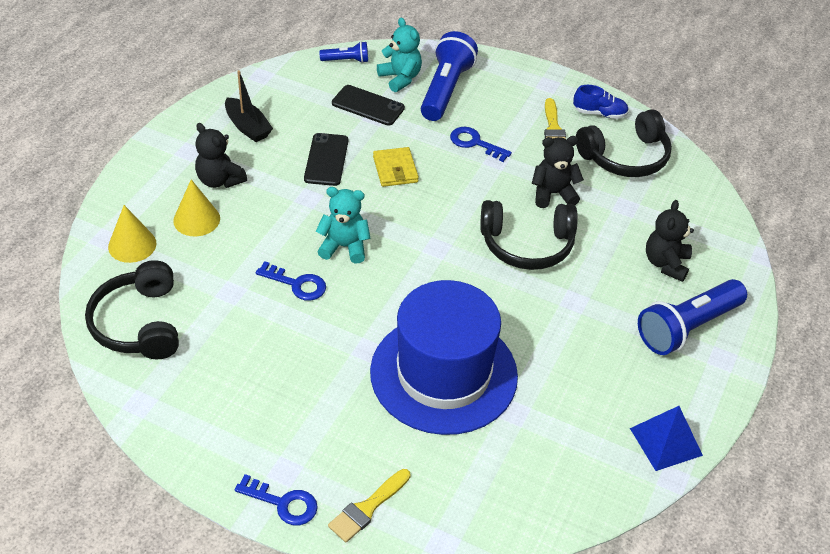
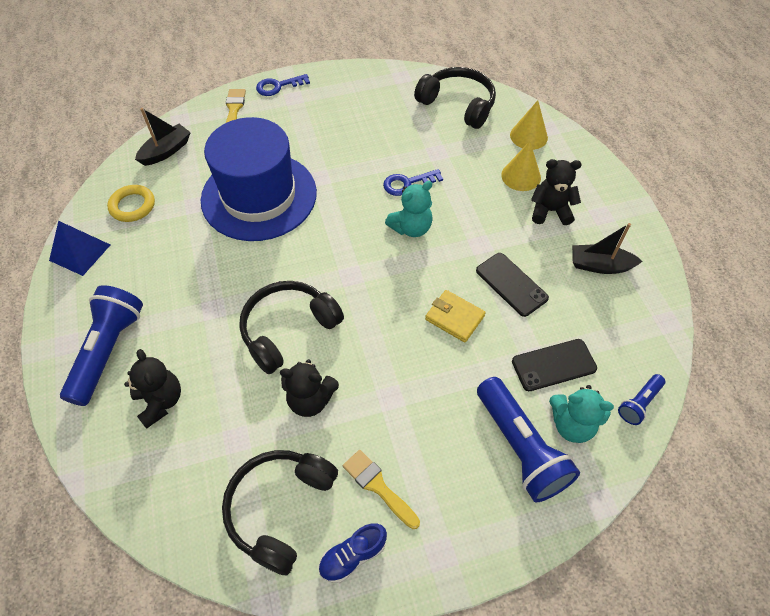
camera: 140 degrees right, 10 degrees up
(475, 143) = (426, 401): blue key -> none
(493, 506) = (166, 151): none -> black boat
(553, 194) = (310, 399): black teddy bear -> black teddy bear turned 60 degrees clockwise
(580, 458) = (132, 206): none -> yellow ring

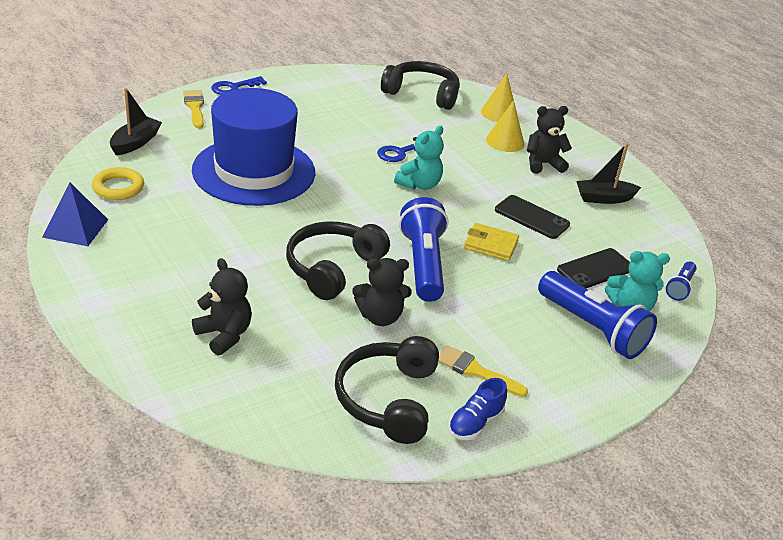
camera: 20 degrees left, 20 degrees down
(108, 351) = (147, 302): blue flashlight -> blue flashlight (423, 264)

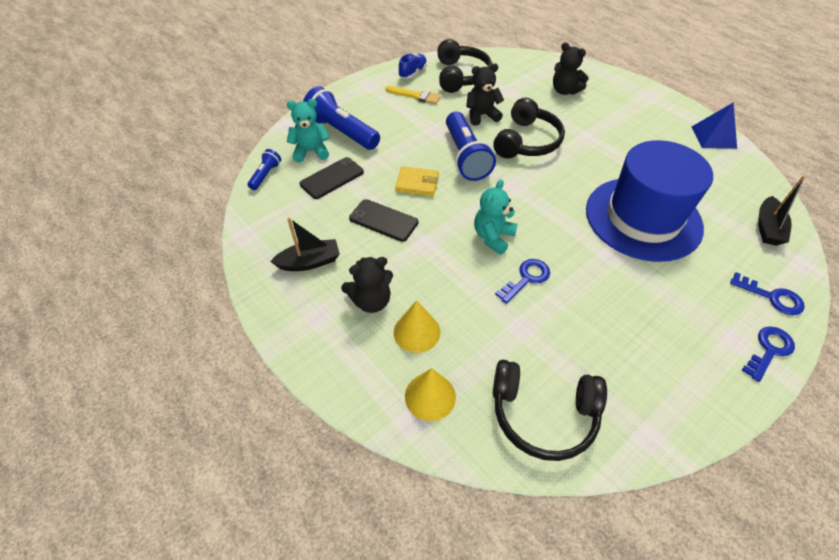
camera: 175 degrees right, 15 degrees up
(118, 187) = (726, 176): yellow ring -> none
(195, 107) = (772, 297): yellow brush -> blue key

